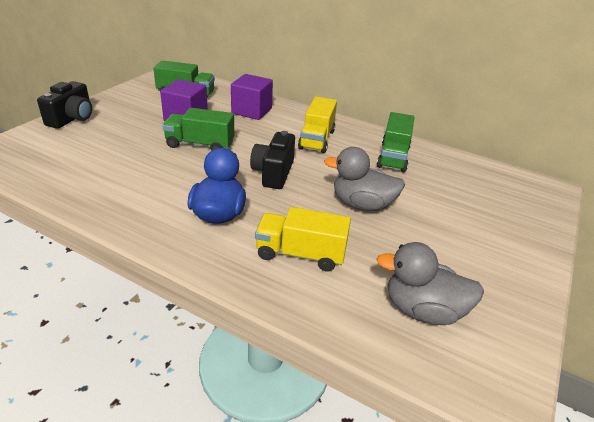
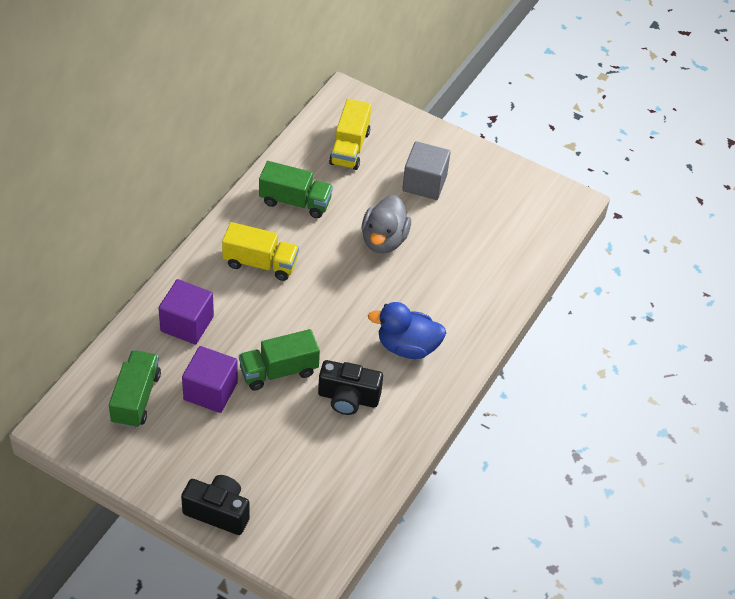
camera: 90 degrees left, 15 degrees up
(200, 144) = (278, 371): green truck -> green truck turned 60 degrees clockwise
(273, 173) = (334, 305): black camera -> black camera (348, 398)
(300, 254) = (456, 290): yellow truck -> yellow truck (349, 148)
(423, 310) = (508, 224): grey duck -> none
(458, 237) = (424, 183): none -> grey cube

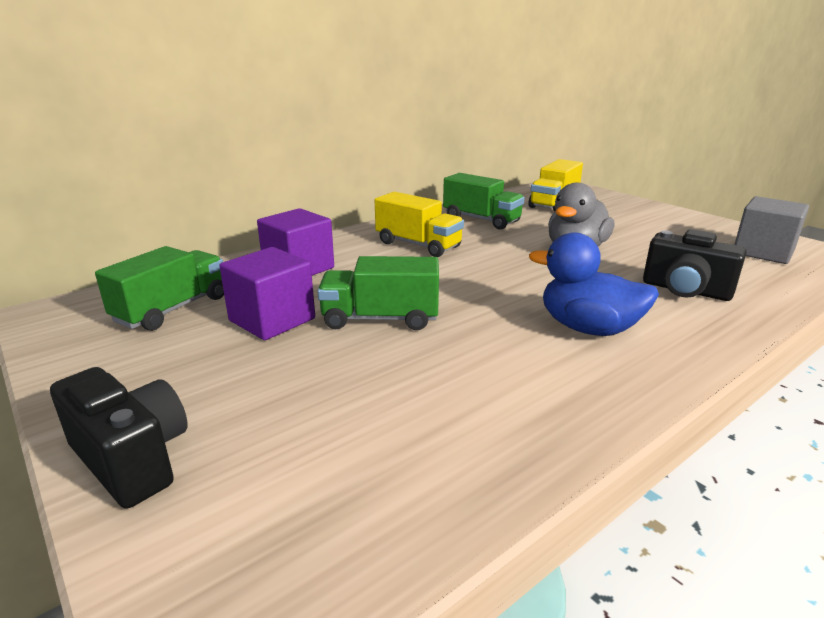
camera: 25 degrees right, 25 degrees down
(348, 398) = (470, 362): black camera -> black camera (685, 290)
(424, 183) = (634, 226): grey cube -> grey cube (763, 252)

